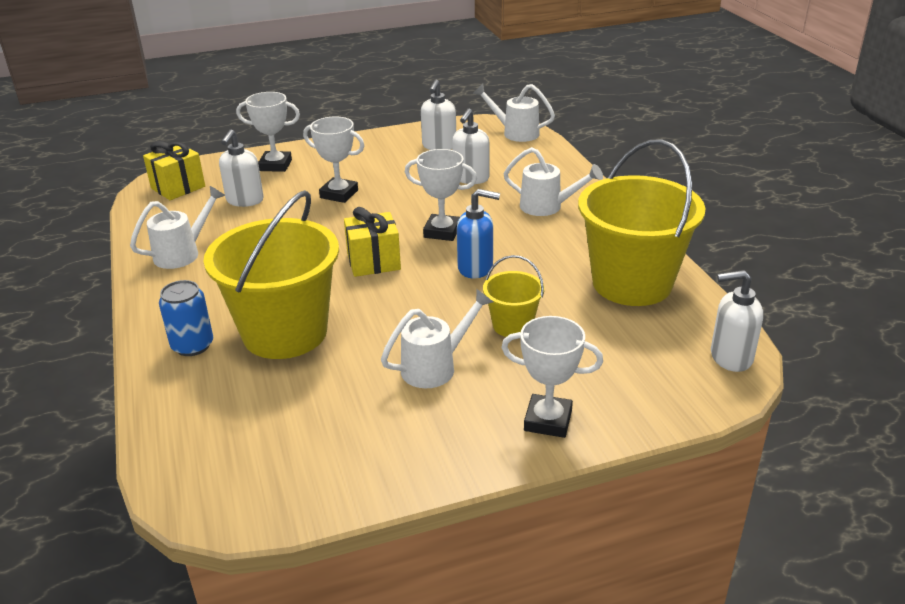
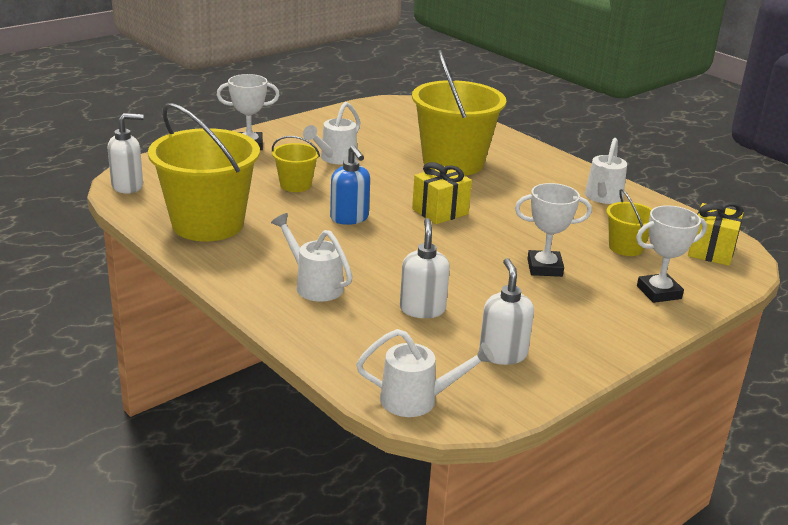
camera: 155 degrees right, 5 degrees down
(192, 345) = (503, 150): blue can -> none
(244, 200) = (625, 247): white soap dispenser -> yellow bucket
(442, 232) = (404, 244): white trophy -> none
(476, 268) = (349, 218): blue soap dispenser -> blue soap dispenser turned 105 degrees counterclockwise
(547, 207) = (314, 285): white watering can -> white watering can turned 45 degrees clockwise

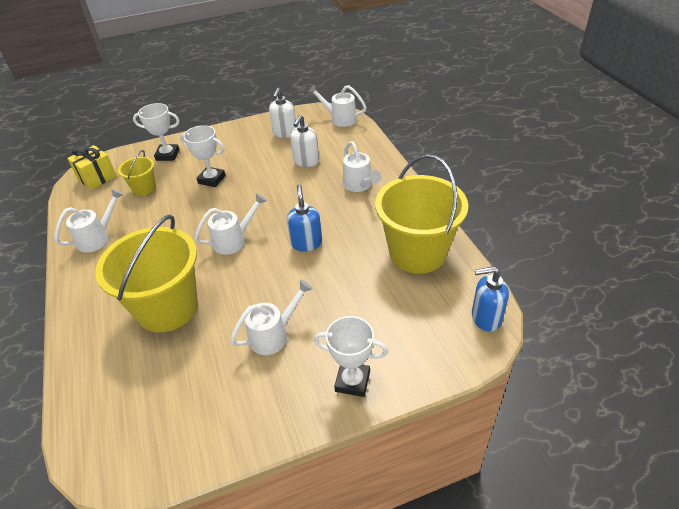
camera: 155 degrees left, 15 degrees up
(128, 186) = (485, 318): white soap dispenser -> blue soap dispenser
(295, 185) = (330, 294): yellow bucket -> none
(440, 211) = (233, 240): yellow gift -> white watering can

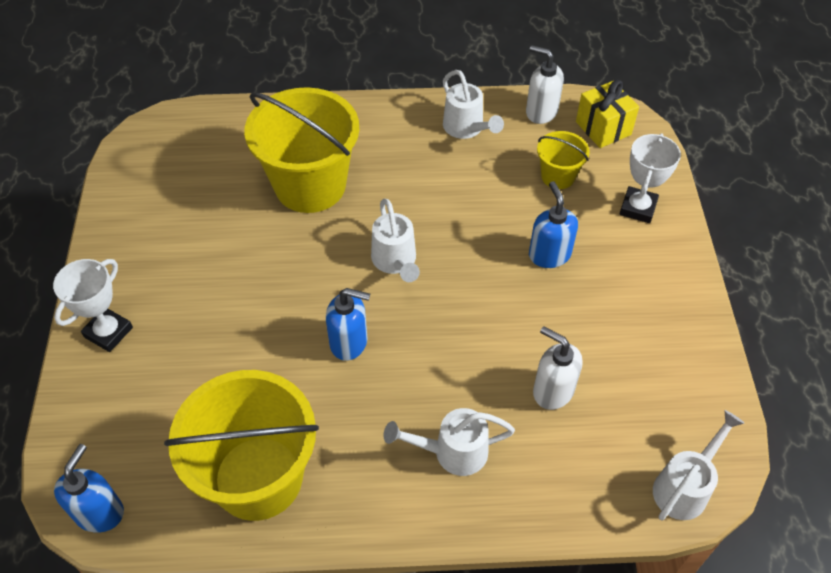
camera: 105 degrees right, 10 degrees up
(211, 179) = (549, 254): white trophy -> blue soap dispenser
(273, 335) = (213, 274): white watering can -> none
(285, 133) = (657, 379): white soap dispenser -> white soap dispenser (541, 112)

